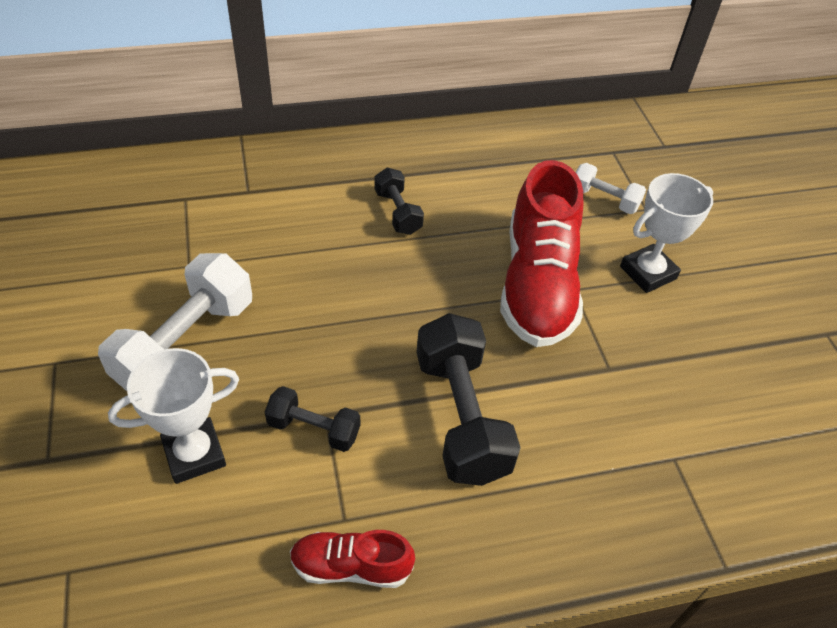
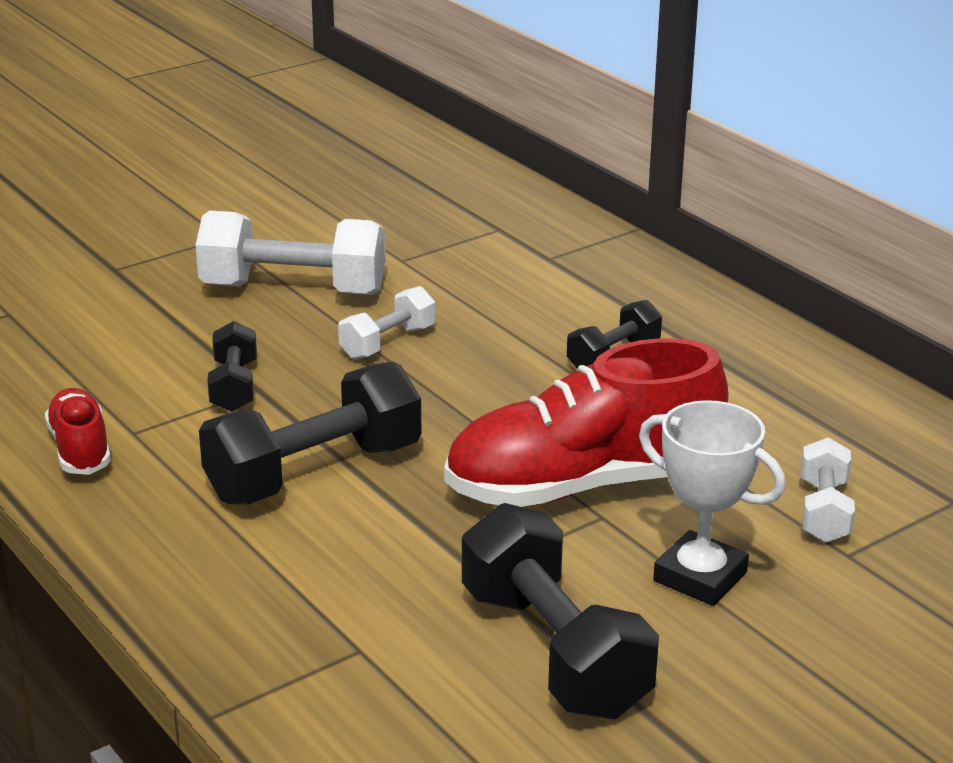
camera: 70 degrees right, 20 degrees down
(194, 454) = (162, 333): white trophy -> none
(307, 315) = (387, 342): none -> white dumbbell
(700, 363) = (553, 652): none -> black dumbbell

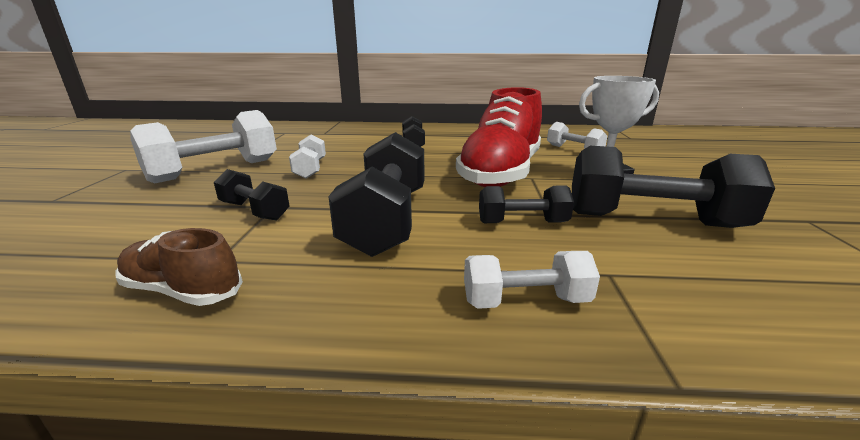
camera: 50 degrees left, 5 degrees down
(80, 449) = (183, 290): red shoe -> brown shoe
(250, 615) = (525, 301): none -> white dumbbell
(421, 560) = (522, 222): none -> black dumbbell

